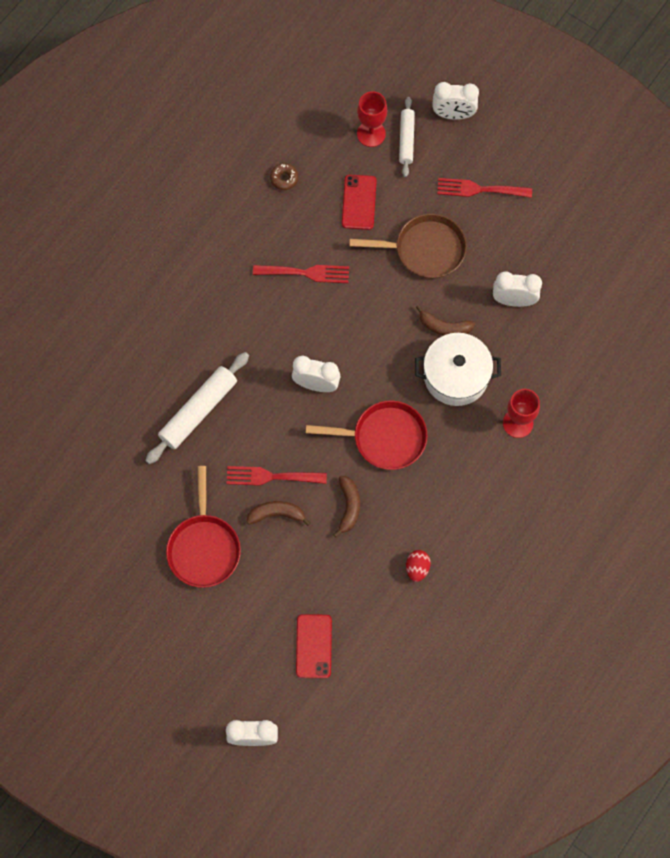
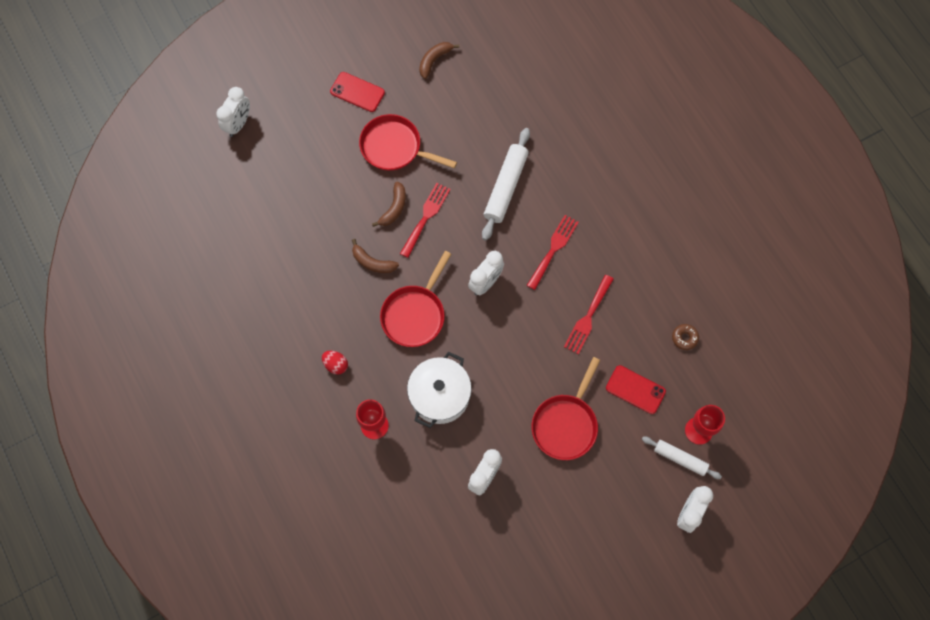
camera: 115 degrees right, 0 degrees up
(198, 411) = (505, 187): white rolling pin -> white rolling pin turned 45 degrees clockwise
(313, 646) = (280, 191): red phone -> red phone (357, 92)
(417, 568) = (298, 290): red egg -> red egg (336, 365)
(424, 250) = (566, 424): brown pan -> red pan
(444, 327) = (487, 406): brown banana -> brown banana (434, 60)
(479, 189) = (603, 499): red fork -> red fork (553, 249)

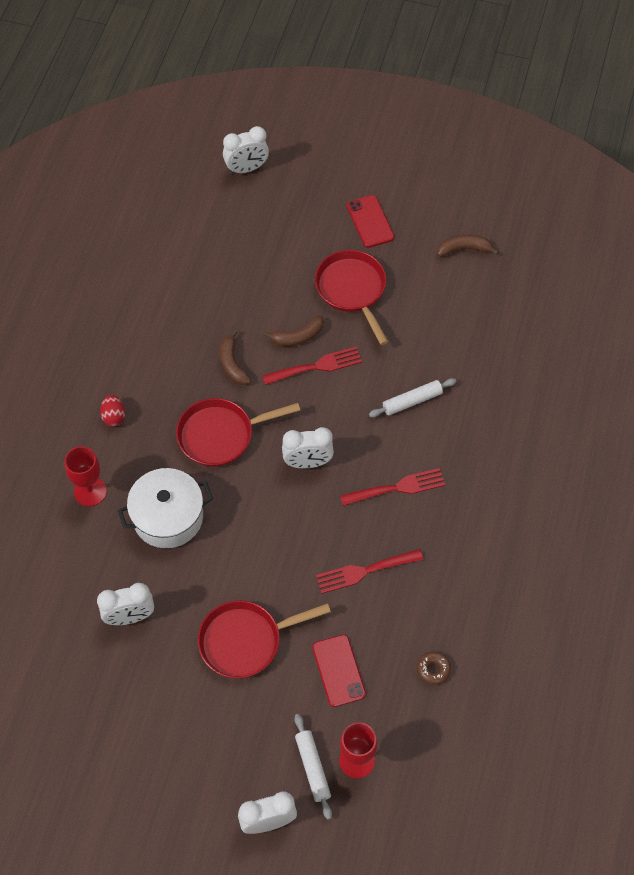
camera: 45 degrees right, 10 degrees down
(505, 187) = (412, 401): white rolling pin -> white rolling pin, size x0.62

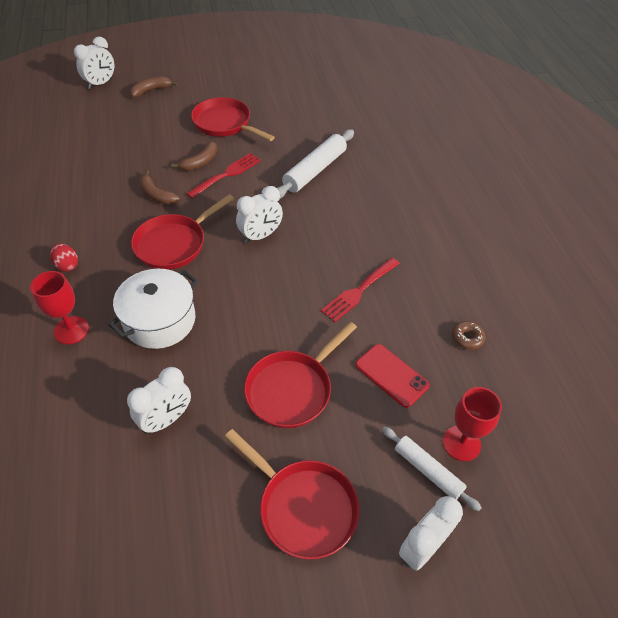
camera: 30 degrees left, 10 degrees down
(197, 744) = (303, 507): none -> red pan
(370, 221) = (212, 85): red phone -> none
(397, 488) = (343, 226): red fork -> none
(412, 401) = (315, 170): white rolling pin -> white rolling pin, size x1.61
(464, 249) = (289, 81): brown banana -> brown banana (151, 91)

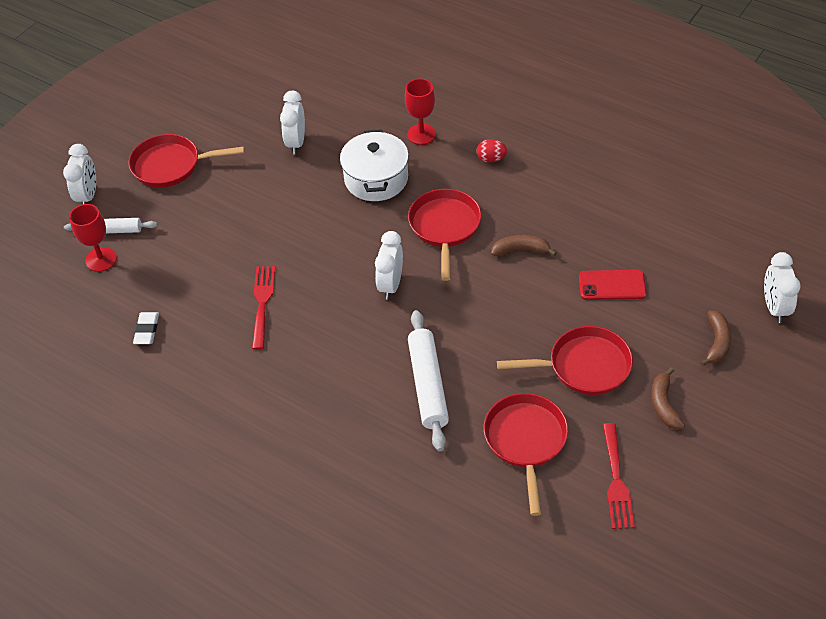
camera: 140 degrees right, 0 degrees up
(200, 162) = (537, 307): brown banana -> brown banana (664, 404)
(227, 174) = (496, 315): red fork -> red fork (616, 481)
(292, 389) = (239, 209): red pan -> red pan (526, 441)
(391, 375) = (181, 264): red phone -> red phone (612, 285)
(467, 338) = (147, 330): brown donut -> white eraser

